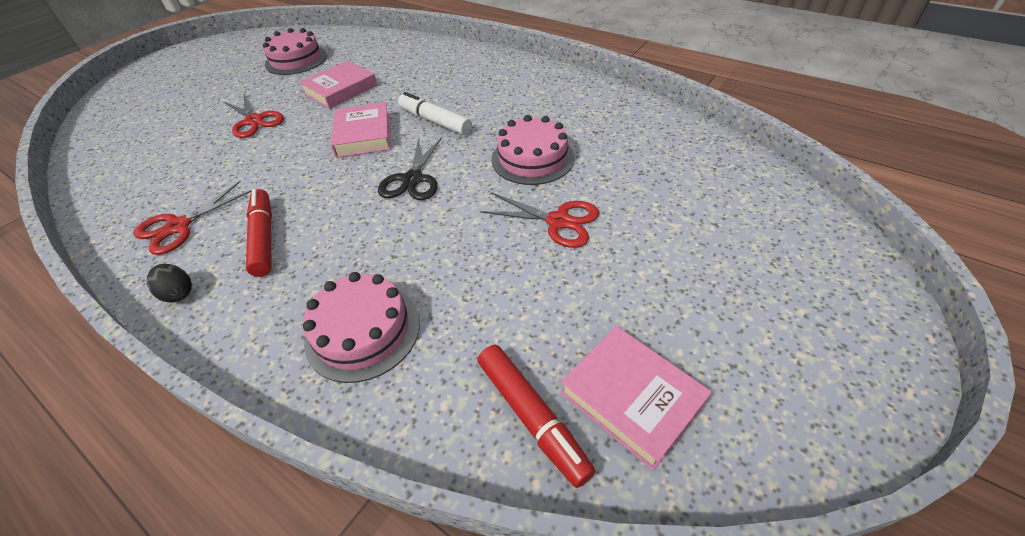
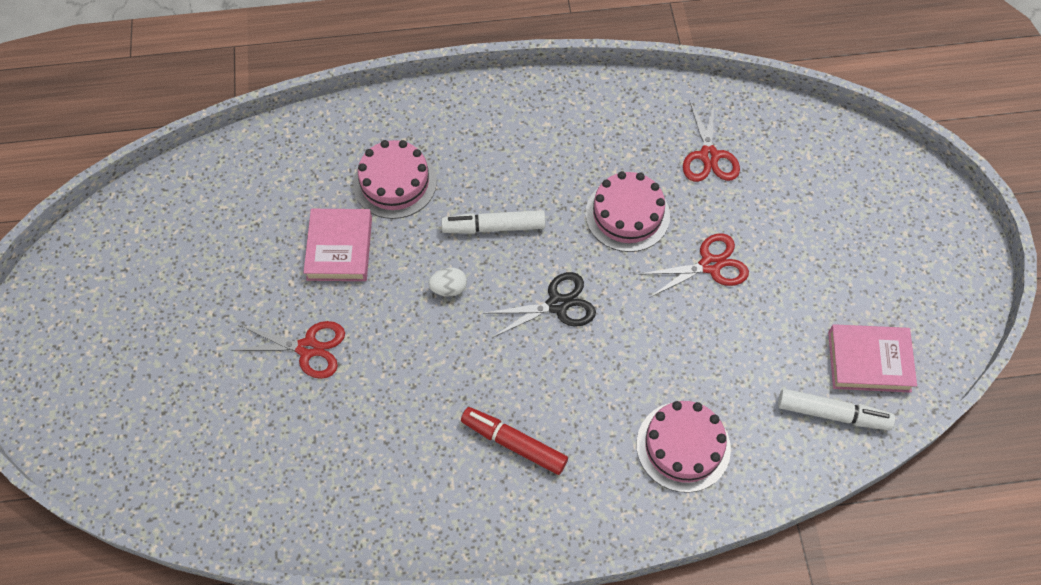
camera: 45 degrees left, 15 degrees up
(178, 226) = (425, 492): red scissors -> red scissors (708, 156)
(179, 293) = (518, 530): black egg -> none
(296, 60) = (215, 239): pink cake -> pink cake (395, 182)
(363, 135) = (449, 288): pink book -> white egg
(412, 179) = (557, 305): black scissors -> black scissors turned 75 degrees counterclockwise
(532, 417) = (832, 414): red marker -> white marker

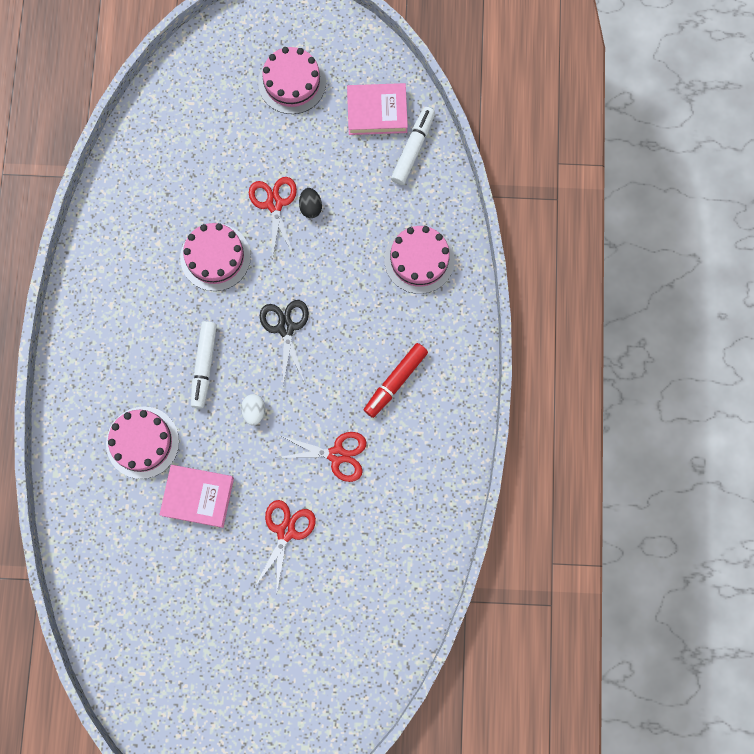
camera: 80 degrees left, 15 degrees up
(708, 156) = (173, 180): red scissors -> red scissors (337, 455)
(717, 305) = (310, 207): none -> black egg
(869, 361) = (377, 111): pink book -> pink book turned 75 degrees clockwise
(873, 257) = (292, 82): none -> pink cake

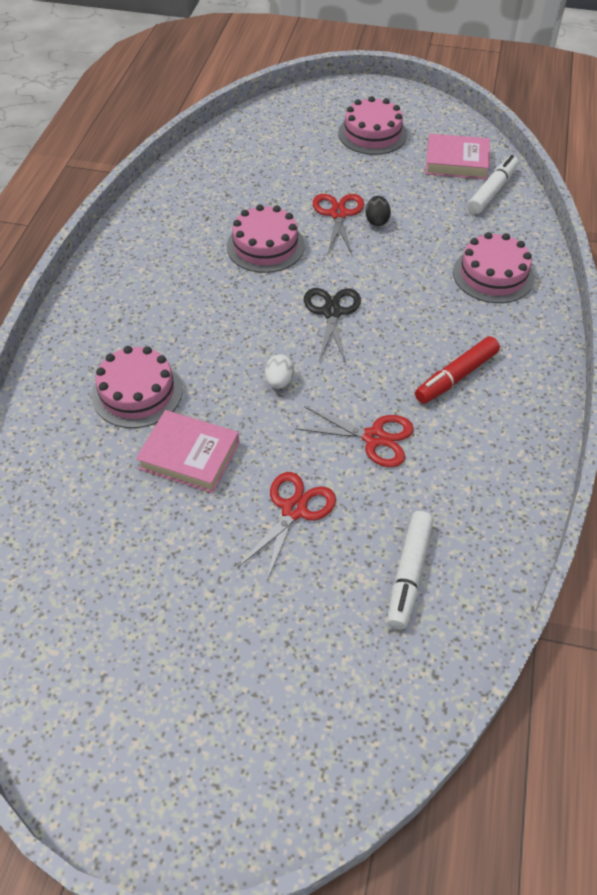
camera: 10 degrees right, 25 degrees down
(204, 366) = (230, 333): white marker -> white marker (409, 574)

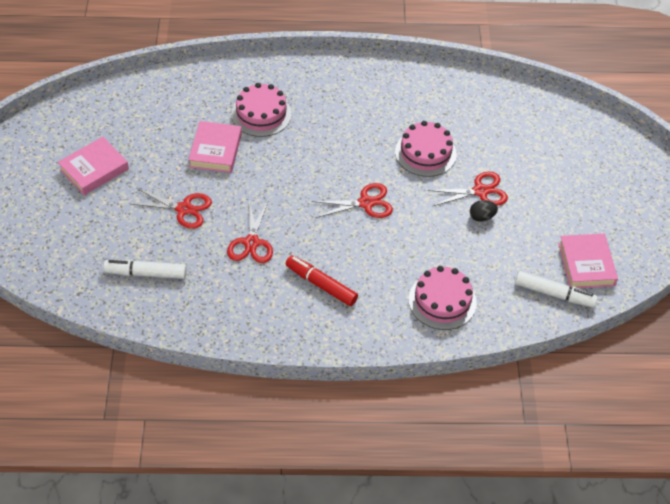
camera: 75 degrees right, 0 degrees up
(175, 628) = (94, 169): none -> pink book
(279, 381) = (289, 184): white egg -> none
(332, 312) = (366, 203): black scissors -> red scissors
(372, 134) = (600, 200): pink cake -> none

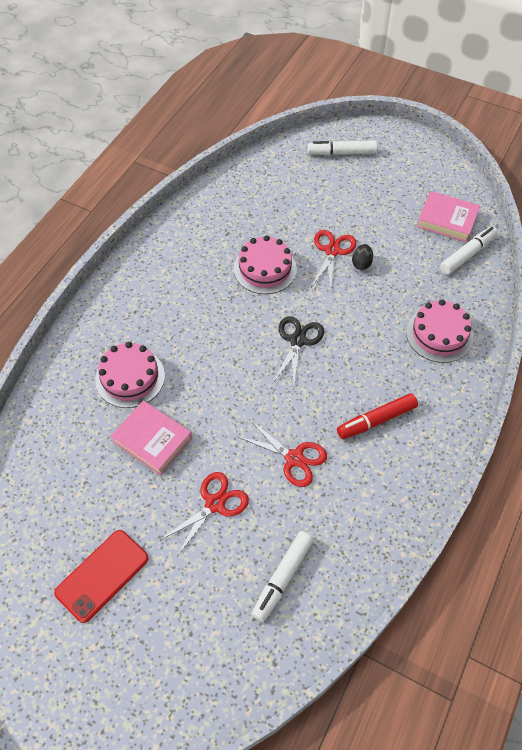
camera: 60 degrees left, 5 degrees up
(94, 169) = (102, 575): pink book -> red phone
(366, 203) = (298, 340): red scissors -> black scissors
(606, 155) = (341, 153): none -> white marker

